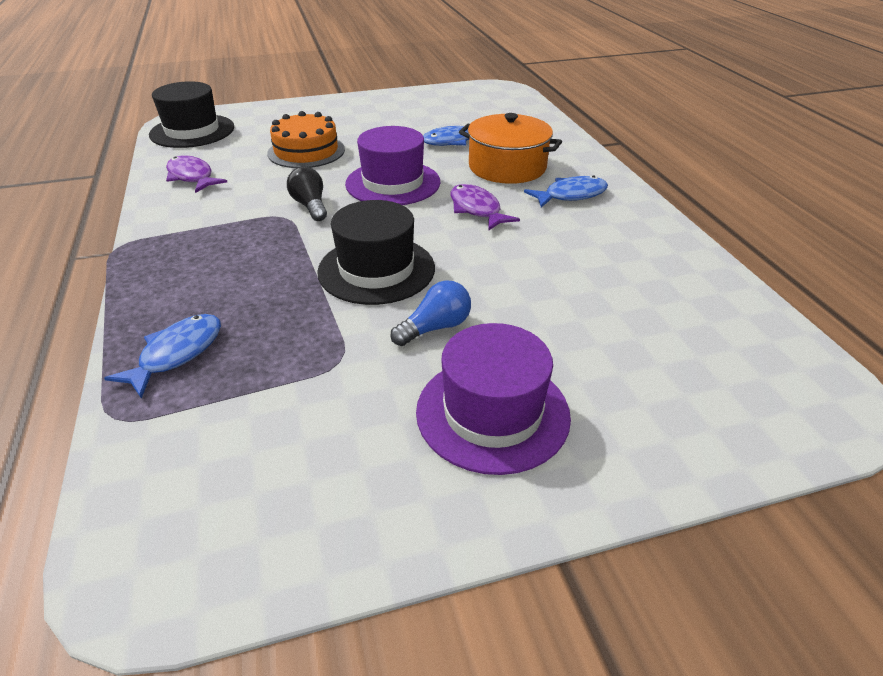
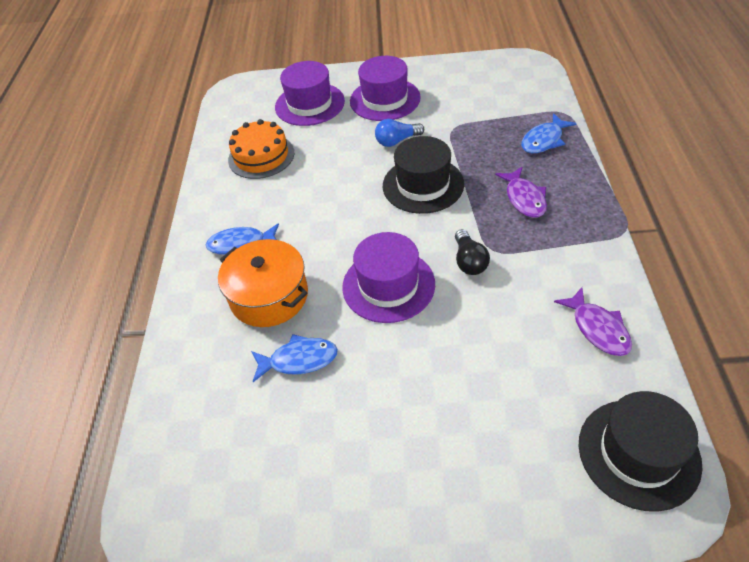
camera: 160 degrees left, 10 degrees up
(306, 151) = (474, 365): orange cake -> orange cake (261, 156)
(477, 209) = (328, 237): purple fish -> purple fish (524, 198)
(642, 385) = (309, 104): none -> purple hat

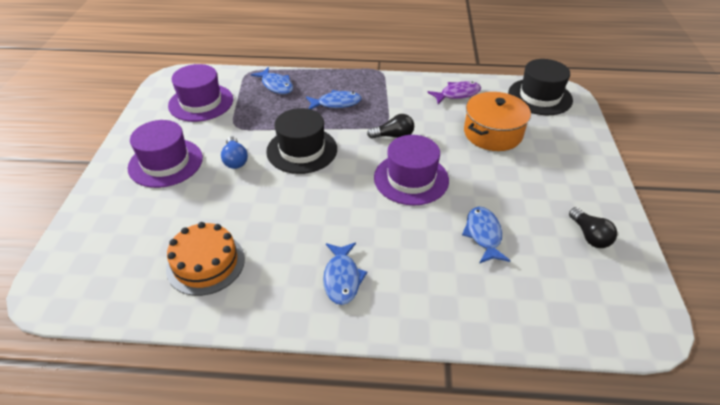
camera: 90 degrees left, 5 degrees down
(269, 296) = (413, 255): orange pot -> orange pot (493, 133)
(300, 484) = (589, 236): none -> black light bulb
(309, 104) = (134, 220): purple hat -> purple hat (201, 102)
(524, 198) = (336, 103): purple fish -> blue fish

